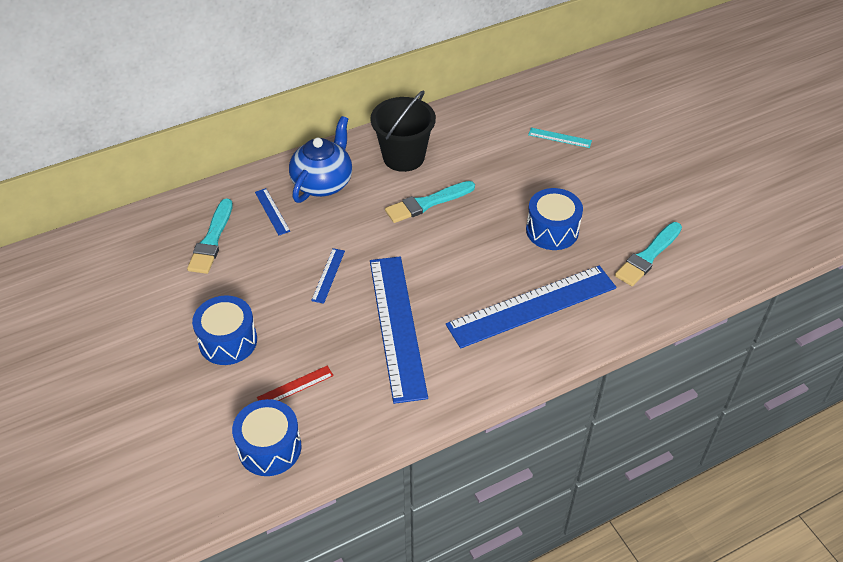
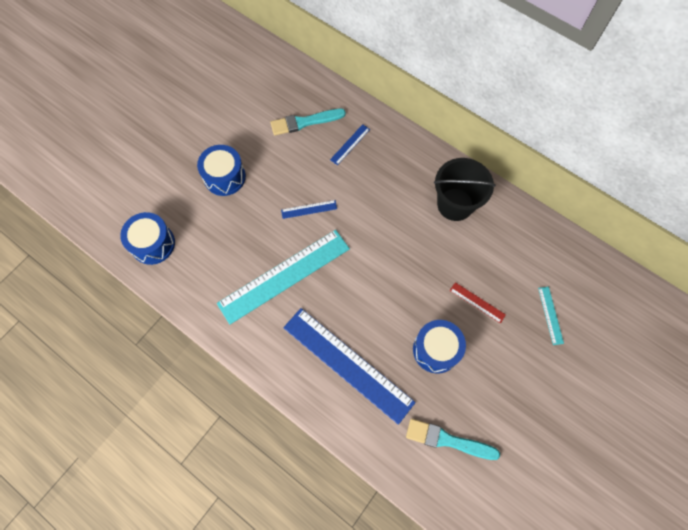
camera: 65 degrees right, 20 degrees up
(295, 386) = (205, 235): red ruler -> red ruler (477, 302)
(323, 183) = (396, 163): blue teapot -> none
(397, 326) = (284, 275): blue ruler -> turquoise ruler
(427, 203) = (414, 243): turquoise brush -> none

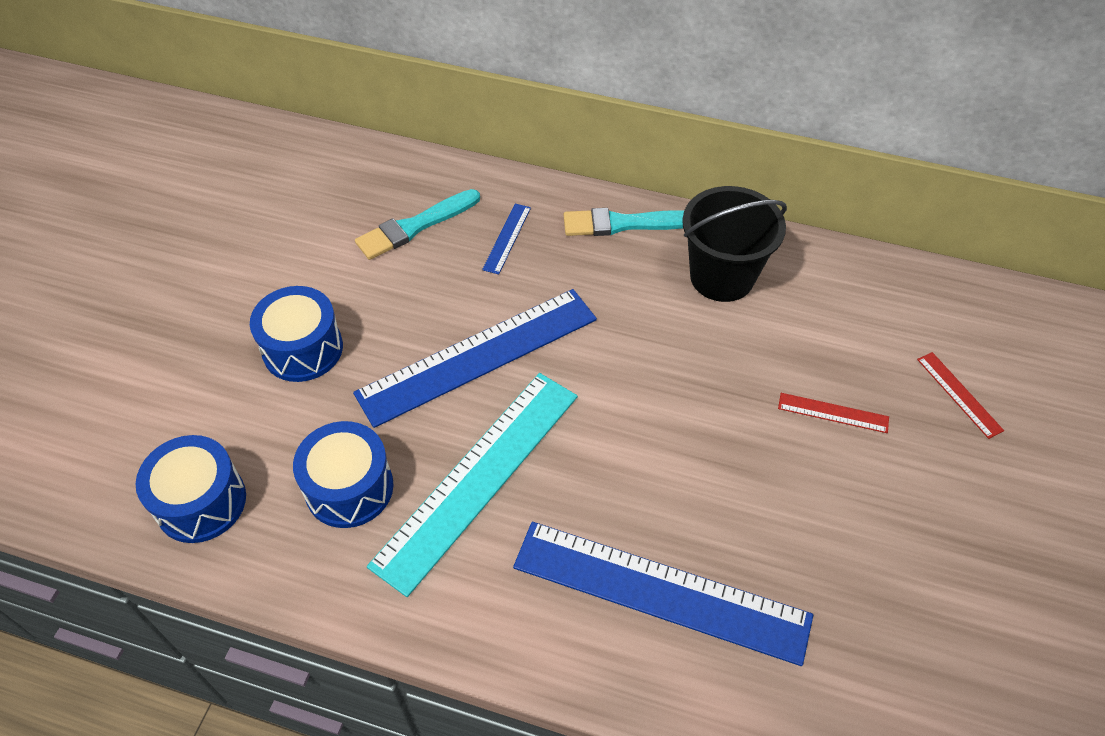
camera: 20 degrees left, 15 degrees down
(309, 209) = (478, 355): blue ruler -> blue ruler, size x2.43
(436, 349) = (803, 512): blue drum -> blue drum (349, 488)
(448, 440) = (902, 661): turquoise brush -> turquoise brush (624, 224)
(550, 315) = (959, 394): turquoise ruler -> red ruler

